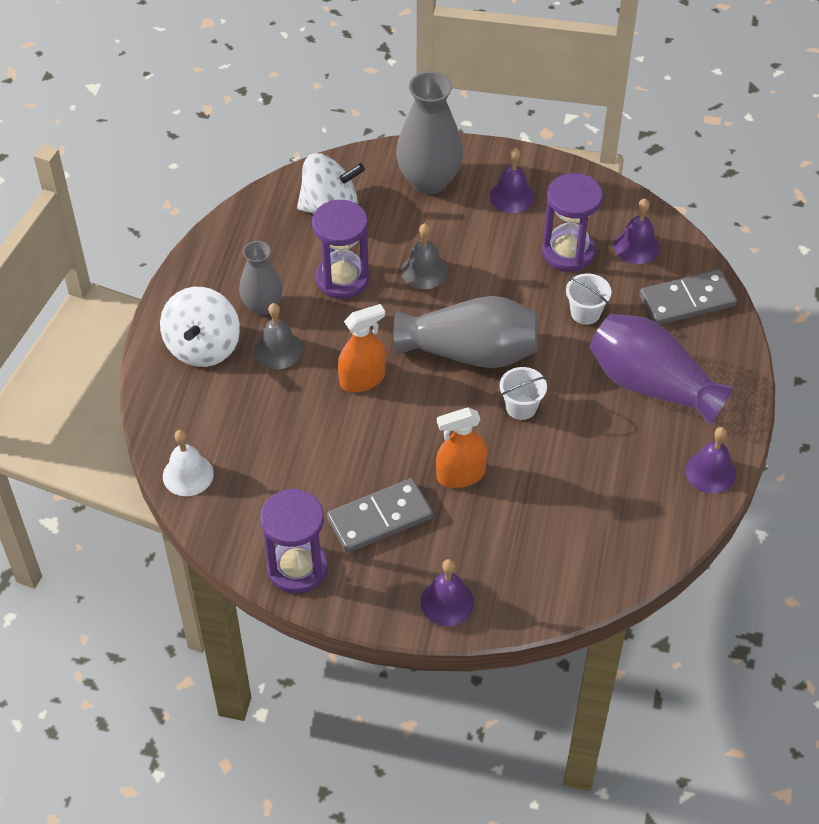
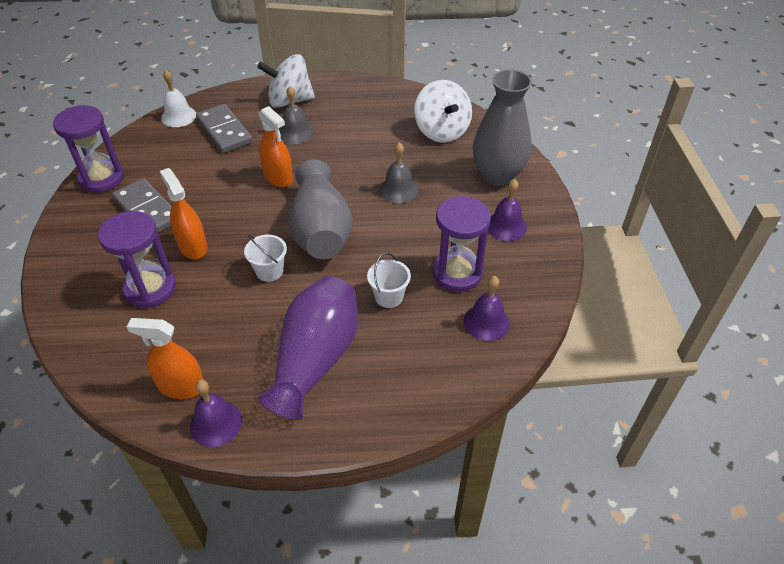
camera: 75 degrees right, 5 degrees down
(262, 306) = (334, 118): grey vase -> none
(342, 279) = (373, 150): purple hourglass -> purple hourglass (150, 288)
(447, 602) = (68, 260): purple bell -> none
(661, 497) = (181, 386): none -> orange spray bottle
(687, 300) = (432, 372): grey domino -> grey domino (224, 131)

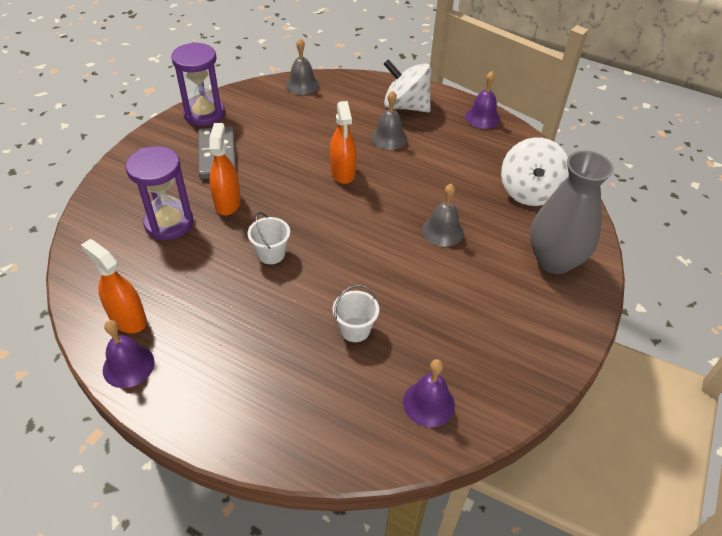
camera: 30 degrees right, 0 degrees up
(179, 116) = (302, 85): white bell -> grey bell
(224, 131) = (329, 112): grey domino -> none
(315, 359) = (247, 353): purple vase -> none
(321, 231) = (342, 238): grey vase -> none
(457, 273) = (437, 339): purple hourglass -> none
(506, 226) = (523, 316): purple bell -> purple bell (482, 117)

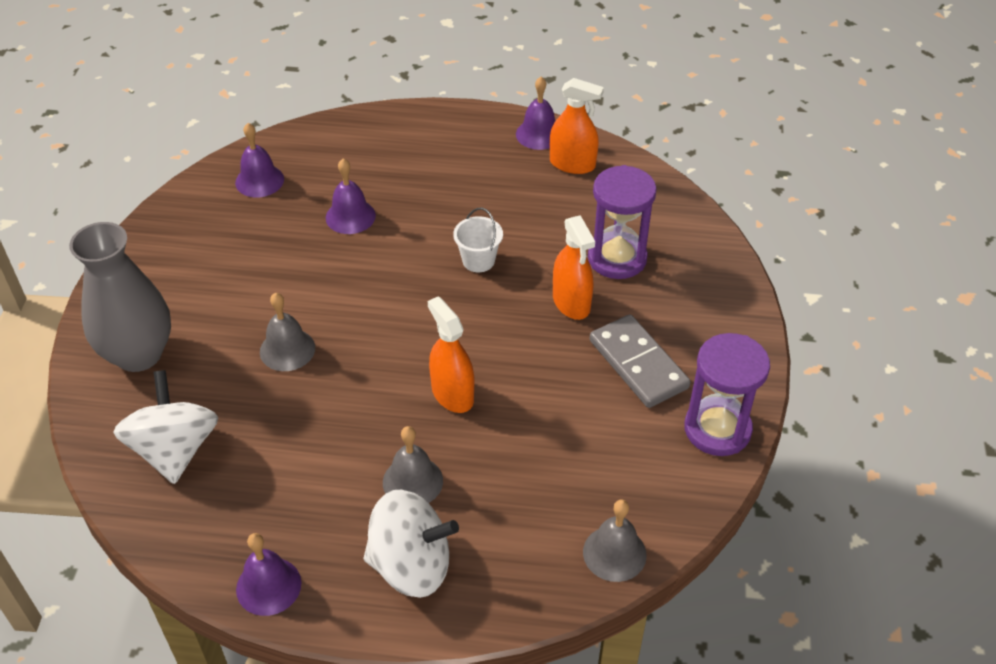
camera: 160 degrees right, 0 degrees up
(355, 329) = (350, 216): white bucket -> purple bell

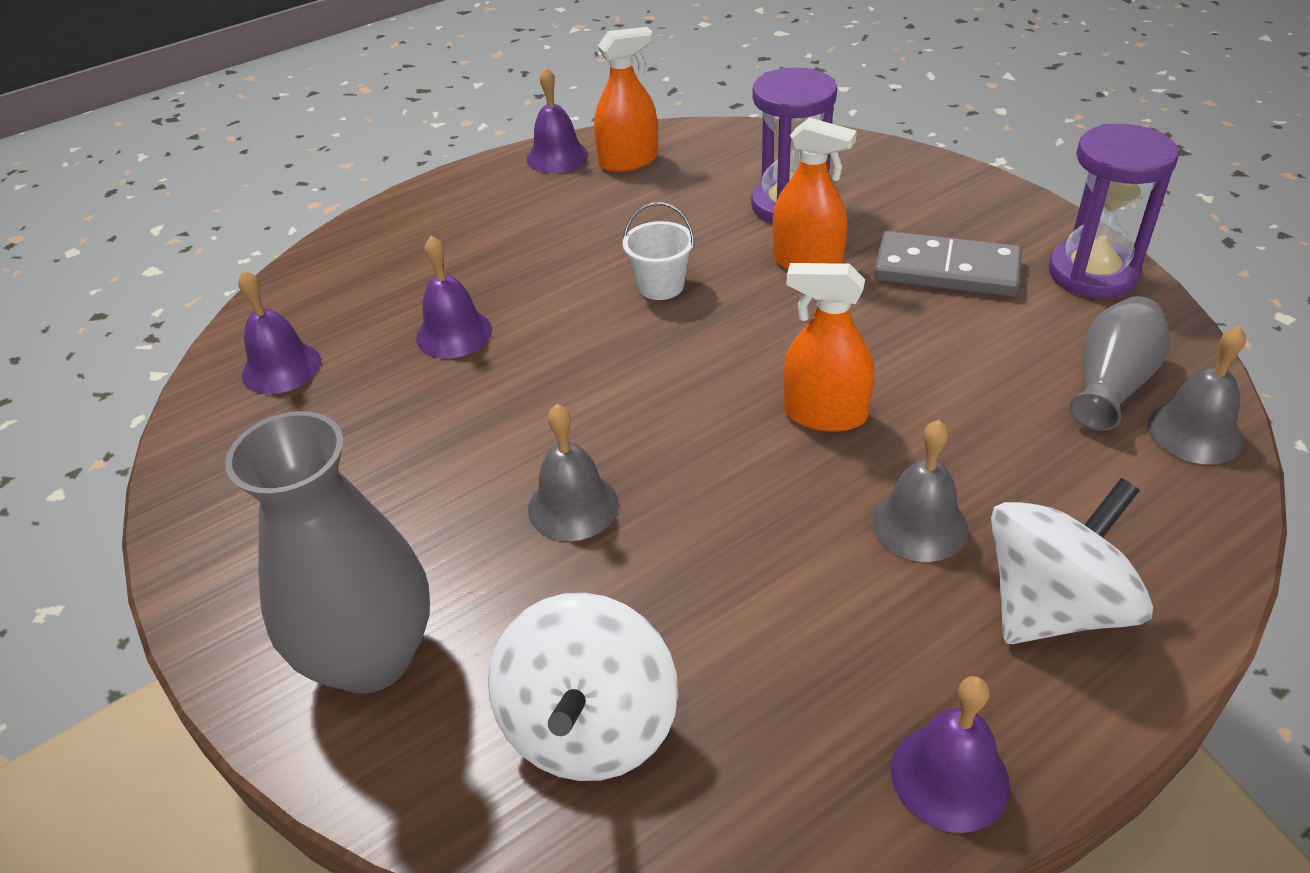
camera: 40 degrees left, 5 degrees down
(175, 449) = (590, 727): white spinning top -> white spinning top turned 120 degrees counterclockwise
(617, 495) = (1111, 383): none -> grey vase

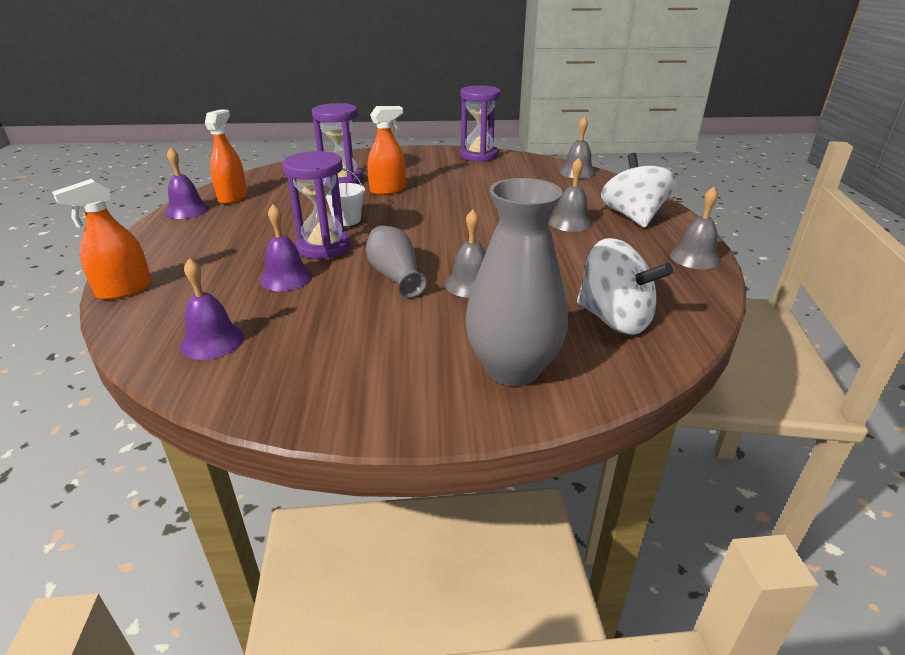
camera: 60 degrees left, 10 degrees down
(560, 314) = (324, 247): none -> purple hourglass
(824, 414) = (488, 217): orange spray bottle -> orange spray bottle (124, 290)
(946, 270) = (438, 172): grey domino -> none
(949, 776) = (695, 257): purple bell -> grey bell
(1111, 383) = (538, 173): grey vase -> grey vase (395, 276)

